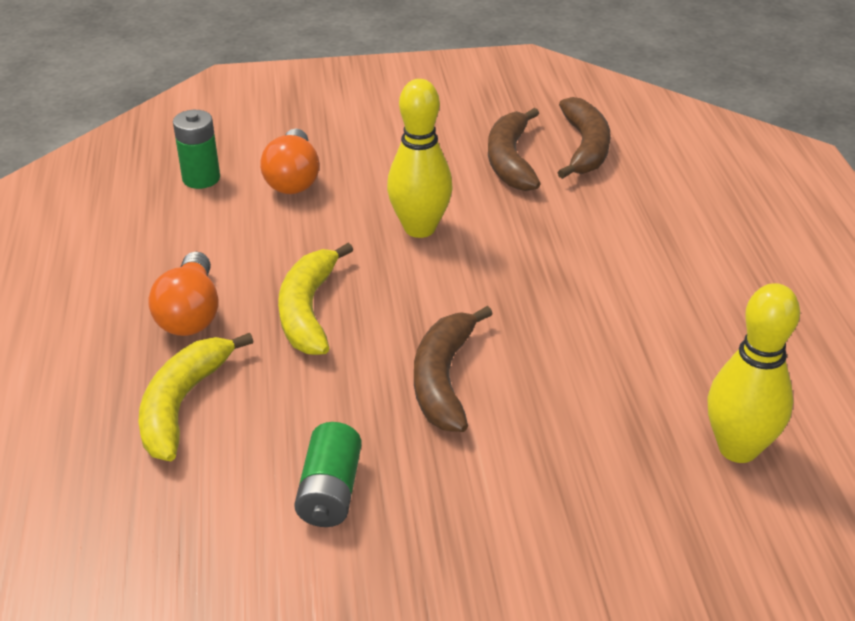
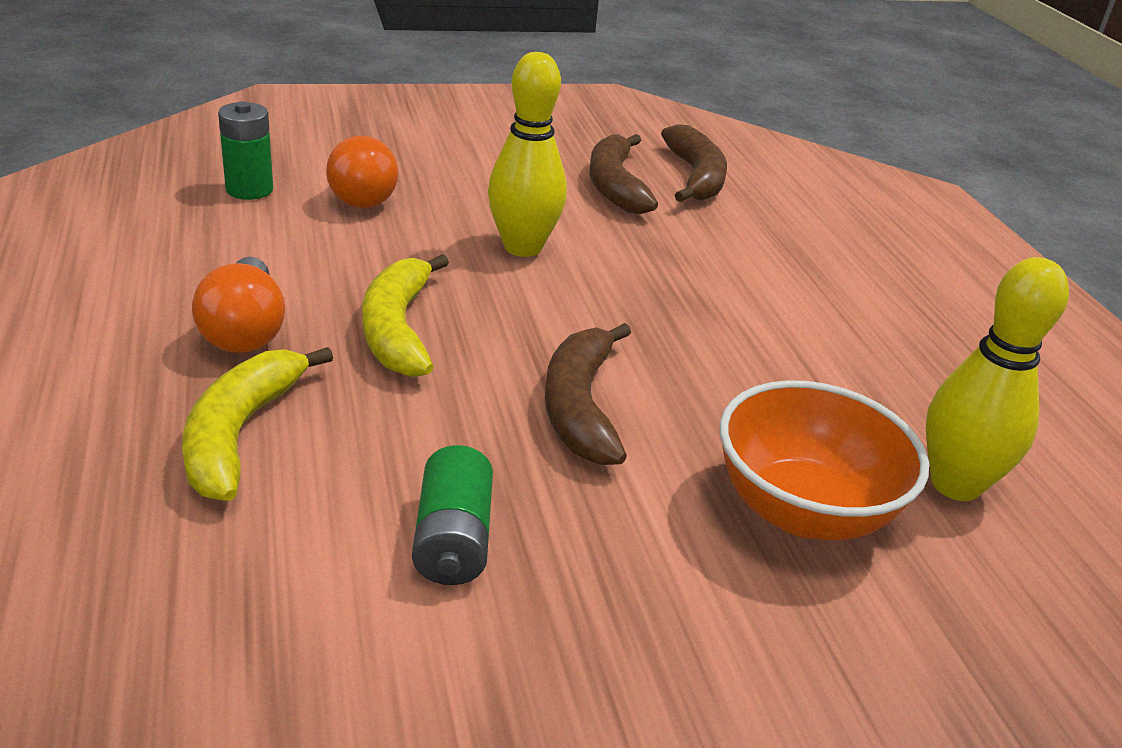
camera: 10 degrees left, 5 degrees down
(604, 470) = (803, 510): none -> orange bowl

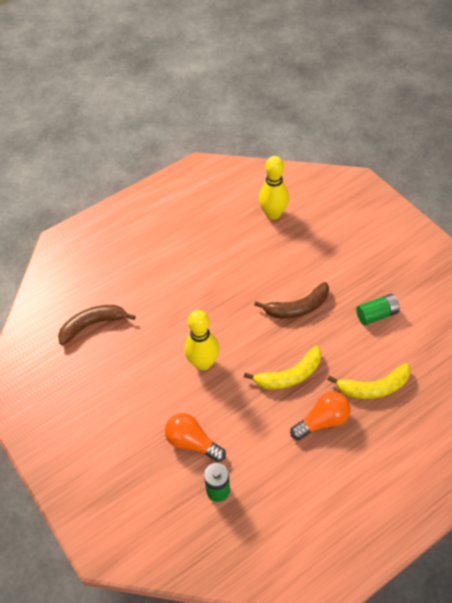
camera: 105 degrees left, 20 degrees up
(363, 194) = (192, 443): orange light bulb -> orange light bulb turned 120 degrees counterclockwise
(615, 186) = (122, 351): brown banana -> none
(803, 510) = (309, 244): orange bowl -> none

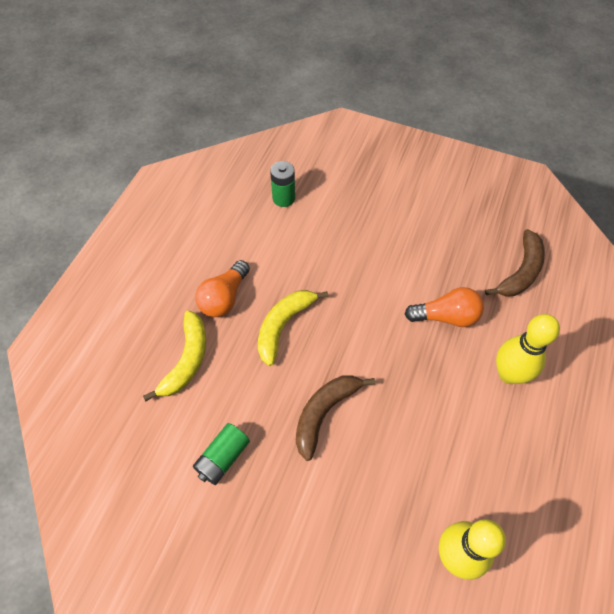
camera: 145 degrees right, 5 degrees up
(192, 443) = (332, 220): orange light bulb -> orange light bulb (446, 316)
(203, 363) = (379, 292): yellow bowling pin -> yellow bowling pin (509, 374)
(374, 387) = (187, 360): yellow banana -> yellow banana turned 150 degrees clockwise

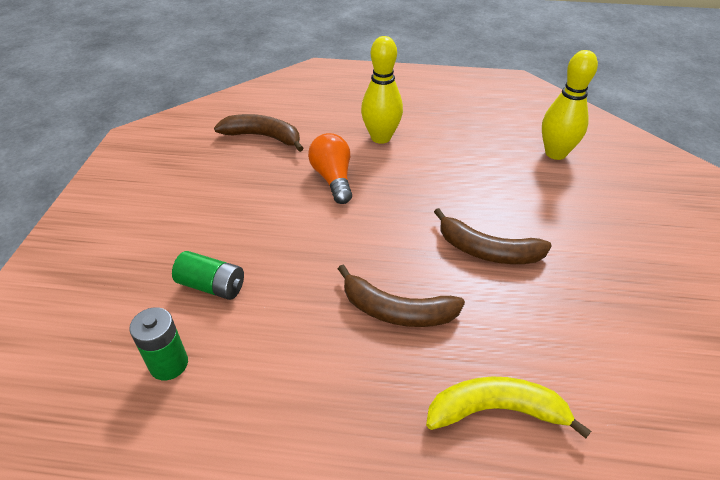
camera: 105 degrees left, 15 degrees down
(223, 458) = (592, 327): green battery -> green battery (212, 286)
(224, 298) = (377, 393): orange light bulb -> none
(283, 326) = (397, 311): yellow banana -> brown banana

